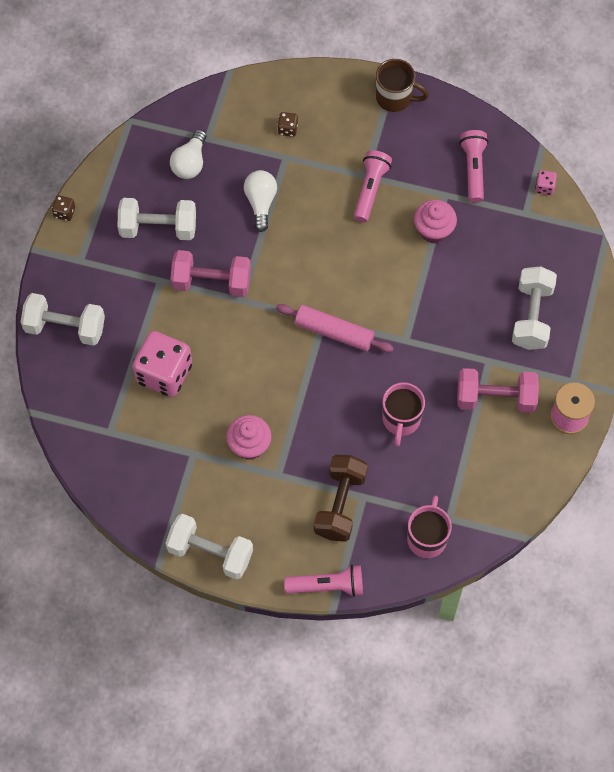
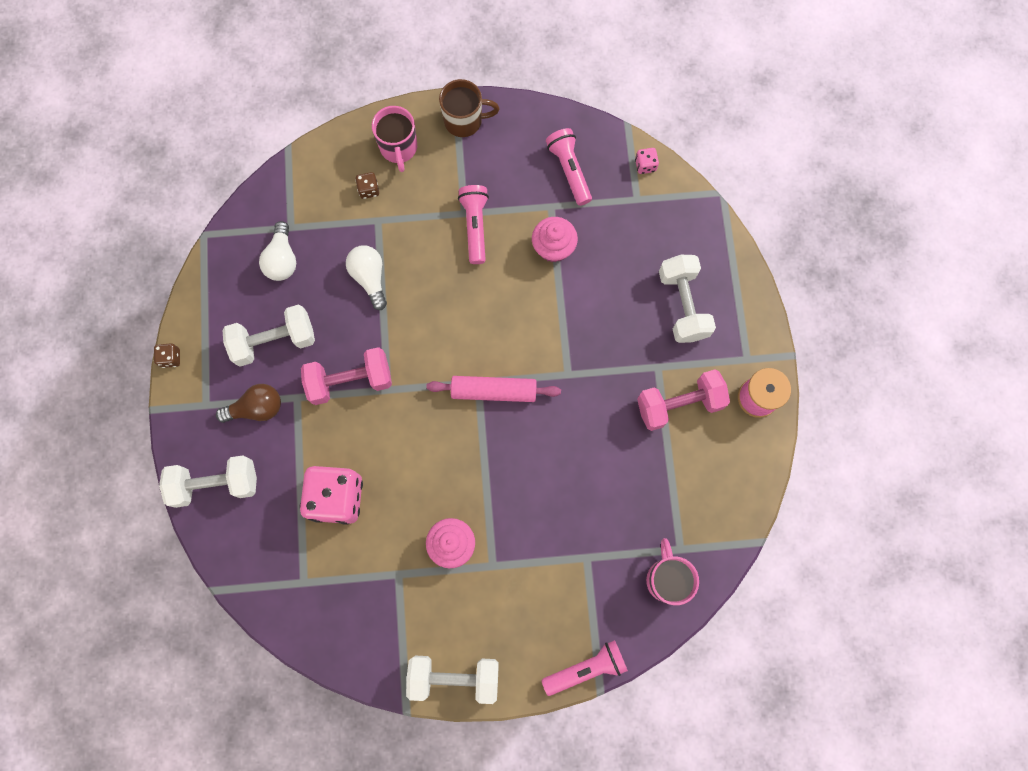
camera: 20 degrees left, 10 degrees up
(122, 277) = (256, 408): none -> brown light bulb
(340, 504) = (567, 574): brown dumbbell -> none
(401, 420) = (594, 461): pink mug -> pink mug (398, 148)

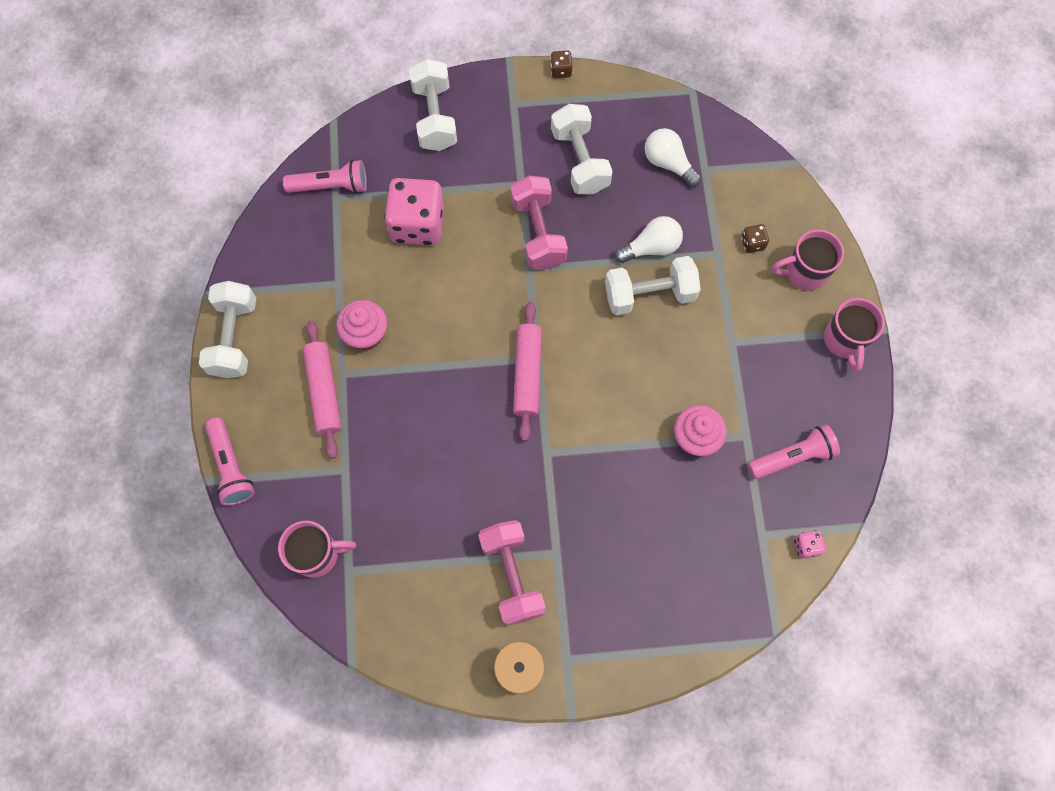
camera: 90 degrees right, 5 degrees down
(256, 408) = (510, 148): brown light bulb -> none
(282, 259) = (668, 163): white light bulb -> white light bulb turned 45 degrees clockwise
(464, 121) = (844, 341): brown mug -> pink mug
(475, 226) = (716, 353): pink flashlight -> pink flashlight (331, 186)
(511, 582) = (323, 392): none -> pink rolling pin
(683, 305) = (631, 585): white dumbbell -> white dumbbell (649, 295)

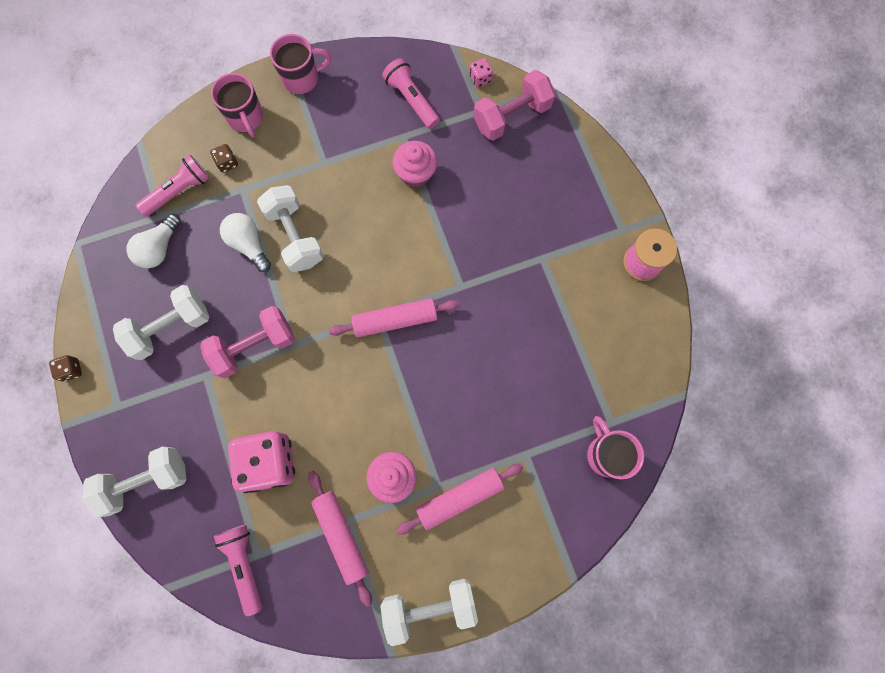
camera: 105 degrees left, 5 degrees up
(231, 466) = (554, 562): pink flashlight -> pink flashlight (178, 191)
(327, 274) = (341, 535): none -> pink rolling pin
(512, 575) = (572, 287): pink dumbbell -> pink dumbbell (511, 116)

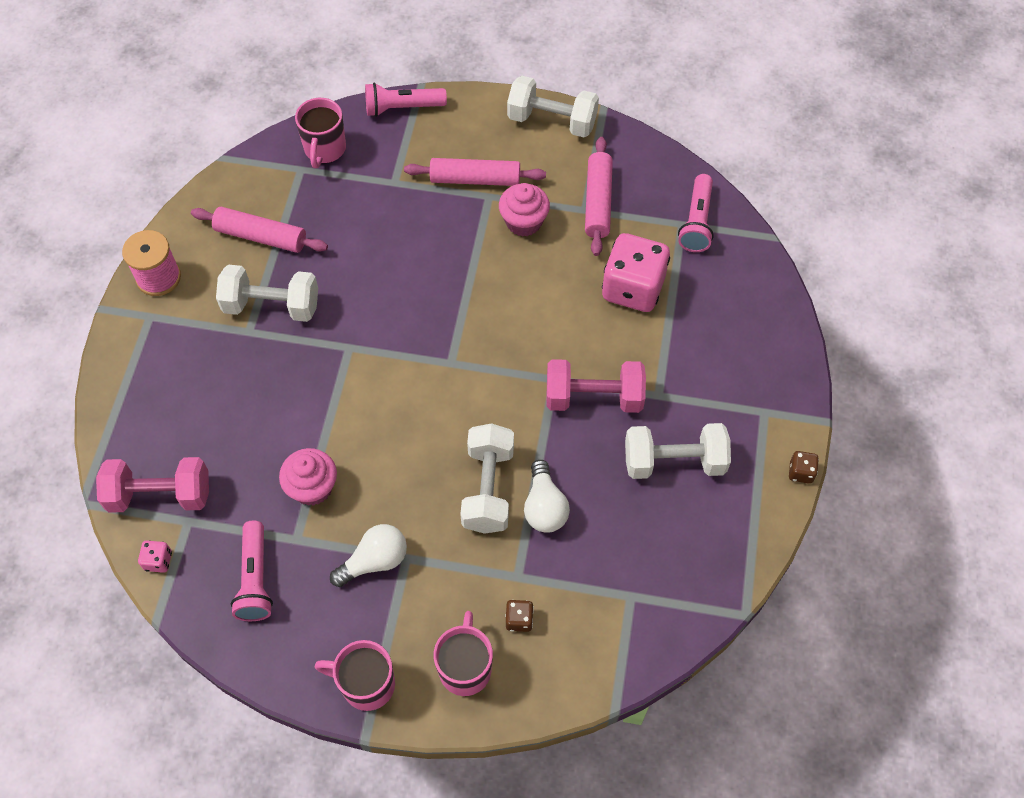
camera: 150 degrees left, 15 degrees down
(146, 481) = (761, 330): white dumbbell -> white dumbbell (272, 306)
(159, 248) = (648, 556): white light bulb -> white light bulb (374, 561)
(178, 191) = (595, 615): pink flashlight -> pink flashlight (402, 108)
(395, 320) = (436, 349): pink rolling pin -> pink rolling pin (261, 237)

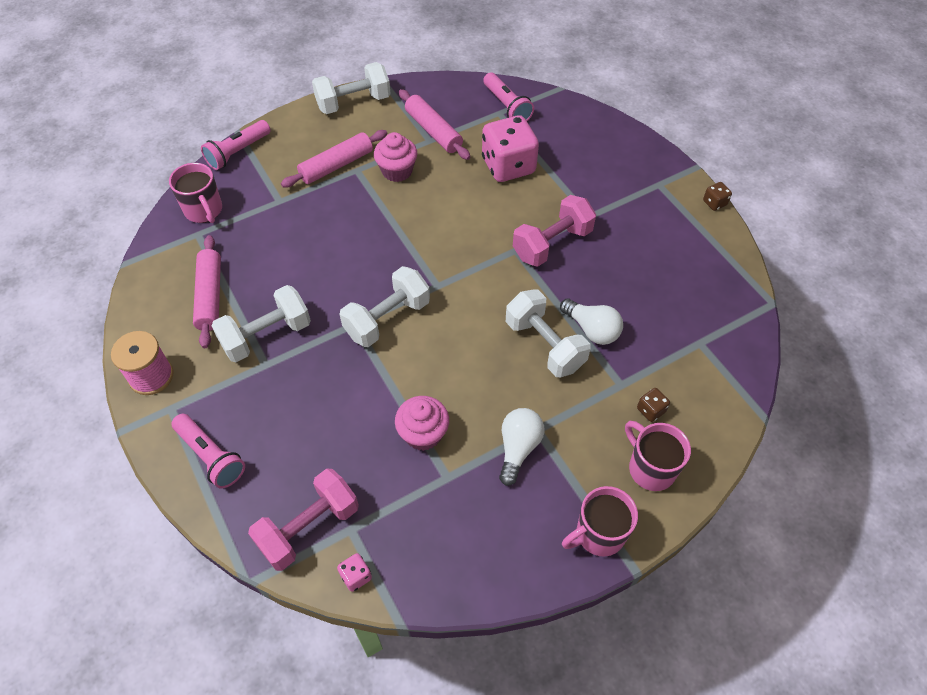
camera: 40 degrees left, 5 degrees down
(255, 579) = (445, 528): pink flashlight -> pink flashlight (211, 456)
(261, 237) = (210, 296): pink rolling pin -> pink rolling pin turned 75 degrees counterclockwise
(674, 461) = (639, 247): white dumbbell -> white dumbbell (387, 318)

